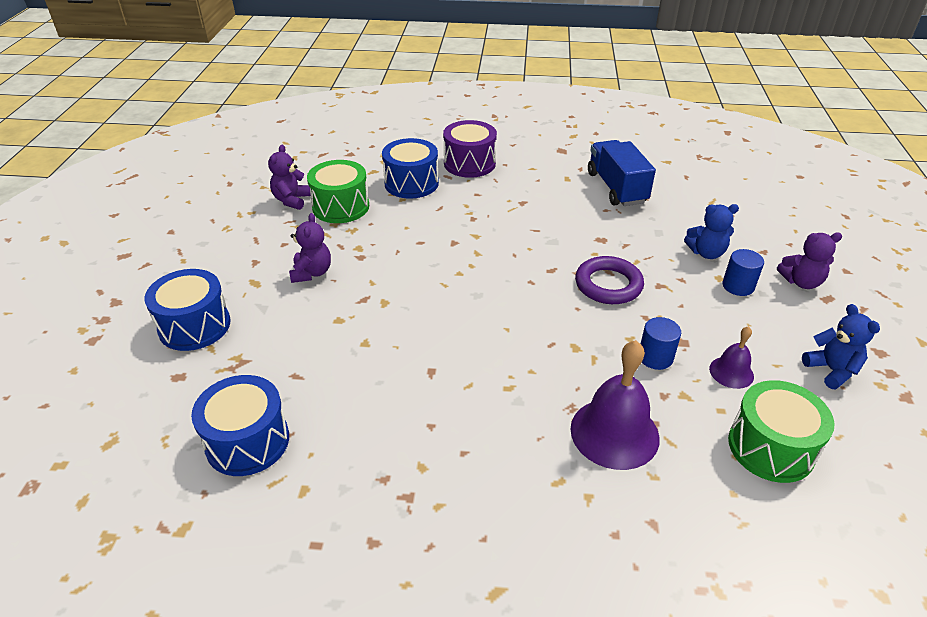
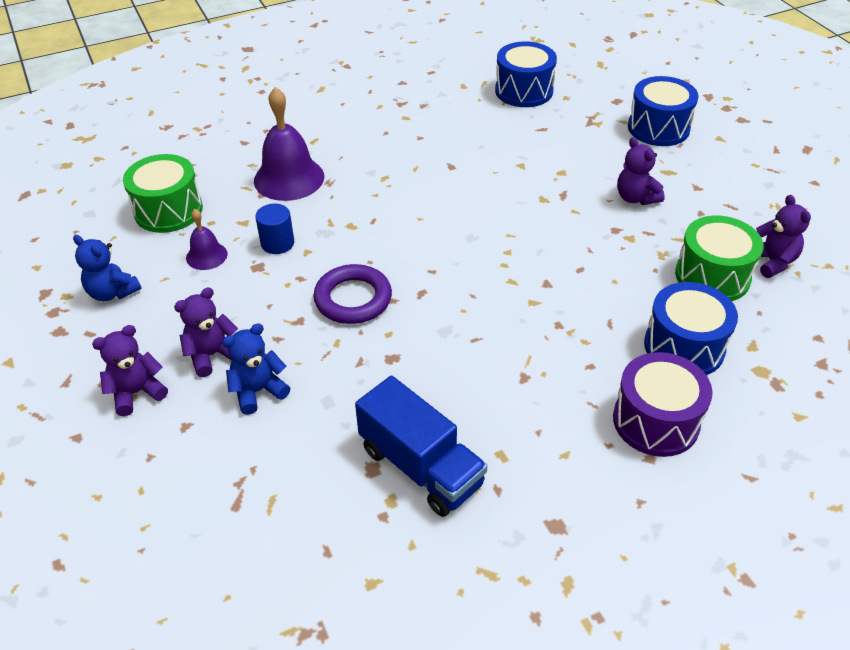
camera: 150 degrees right, 5 degrees up
(738, 286) = (212, 355): blue cylinder -> purple teddy bear

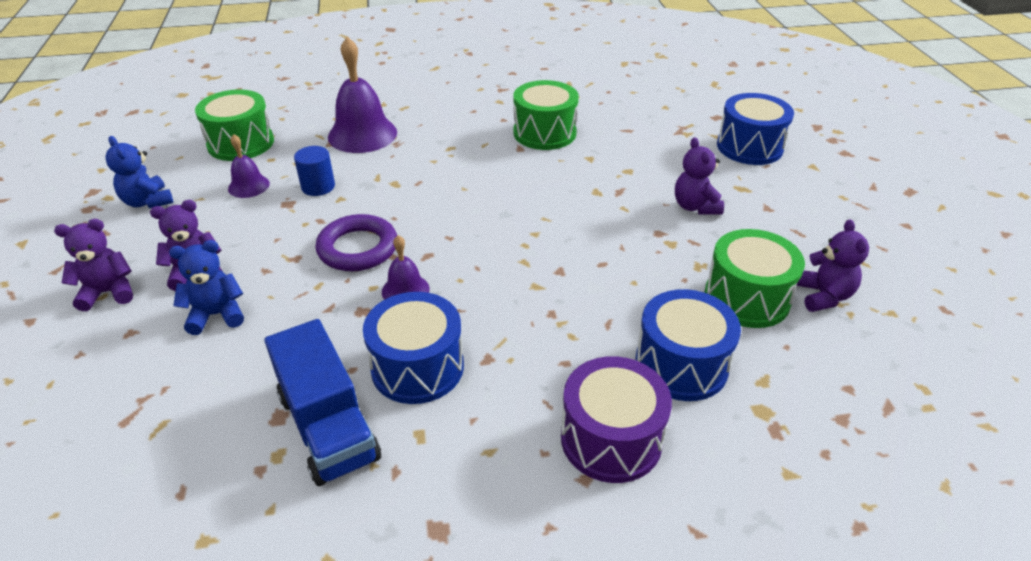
camera: 15 degrees right, 5 degrees down
(419, 330) = (405, 290): none -> purple bell
(466, 145) = (544, 133): none -> green drum
(524, 91) = (625, 95): blue drum -> blue drum (417, 367)

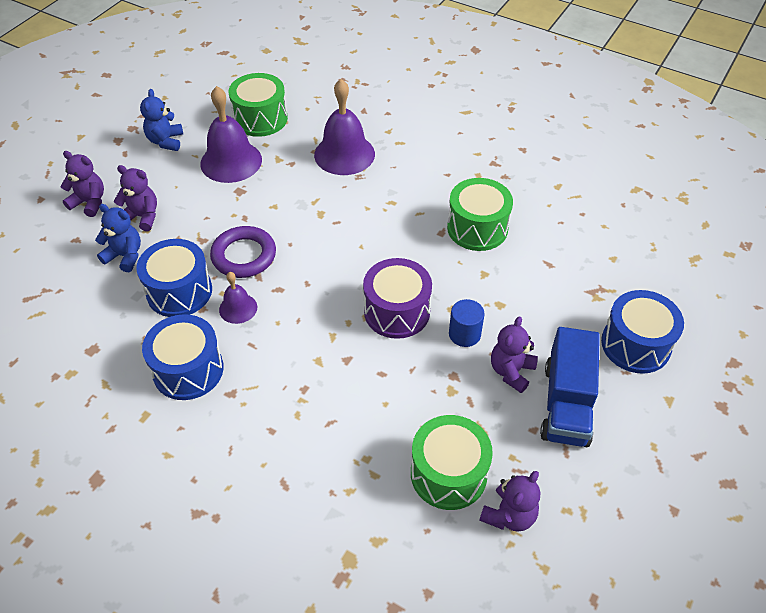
camera: 40 degrees right, 10 degrees up
(248, 186) = (231, 161): purple bell -> purple bell, size x1.88
(318, 187) = (270, 187): blue cylinder -> blue cylinder (464, 334)
(328, 427) = (108, 375): blue truck -> blue truck (566, 404)
(611, 439) = (238, 501): purple drum -> purple drum (397, 311)
(681, 365) = (339, 487): blue drum -> blue drum (179, 291)

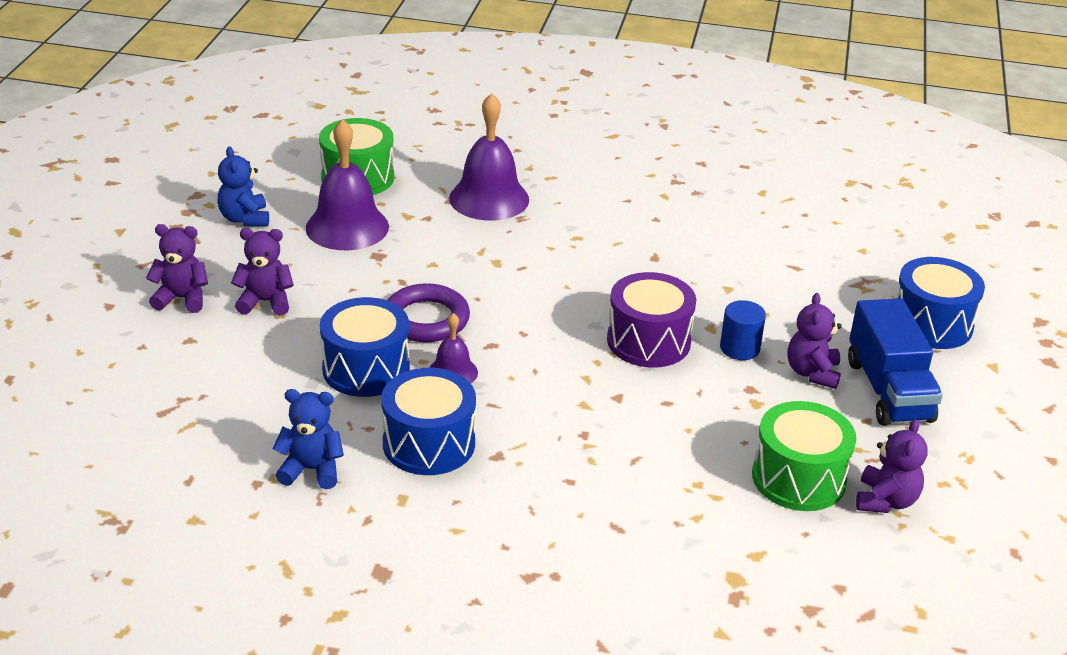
camera: 20 degrees left, 15 degrees down
(125, 256) = (269, 346): blue teddy bear -> blue teddy bear (311, 470)
(477, 228) = (694, 246): green drum -> none

